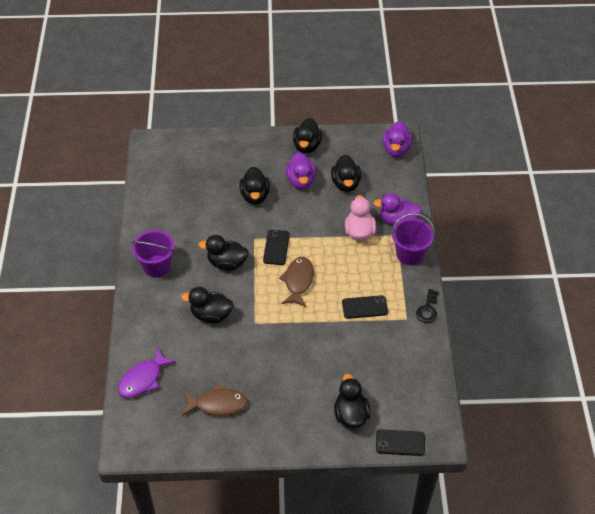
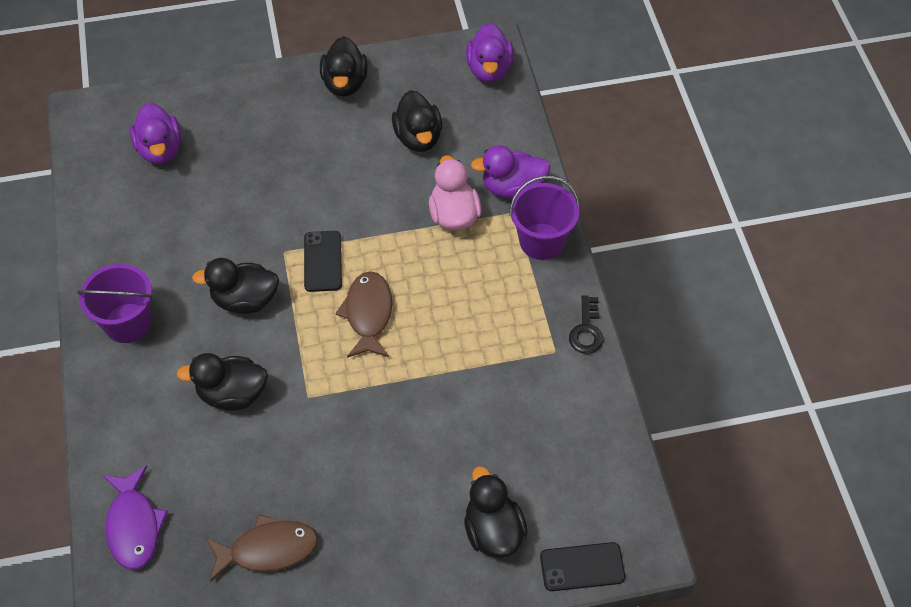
camera: 10 degrees left, 5 degrees up
(143, 379) = (134, 525): purple fish -> purple fish turned 45 degrees counterclockwise
(255, 196) = (273, 178): black duck -> none
(301, 181) = (345, 143): purple duck -> purple duck (160, 149)
(364, 307) = (484, 342): black phone -> none

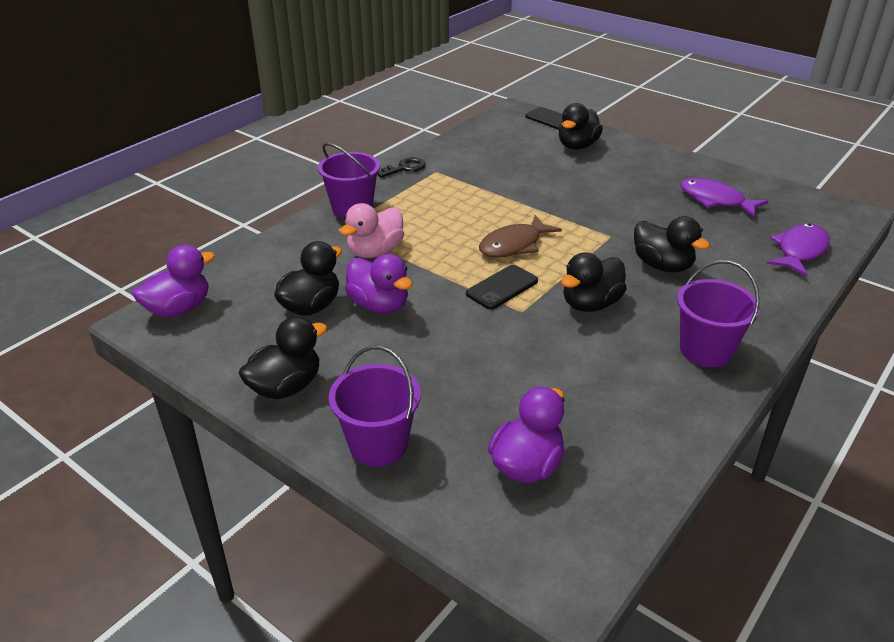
camera: 130 degrees left, 20 degrees down
(245, 300) = (590, 304): black duck -> black duck turned 90 degrees clockwise
(250, 97) = (378, 444): none -> purple bucket
(268, 550) = (715, 200): brown fish -> purple fish
(512, 188) = (314, 239): purple duck -> purple duck (379, 305)

